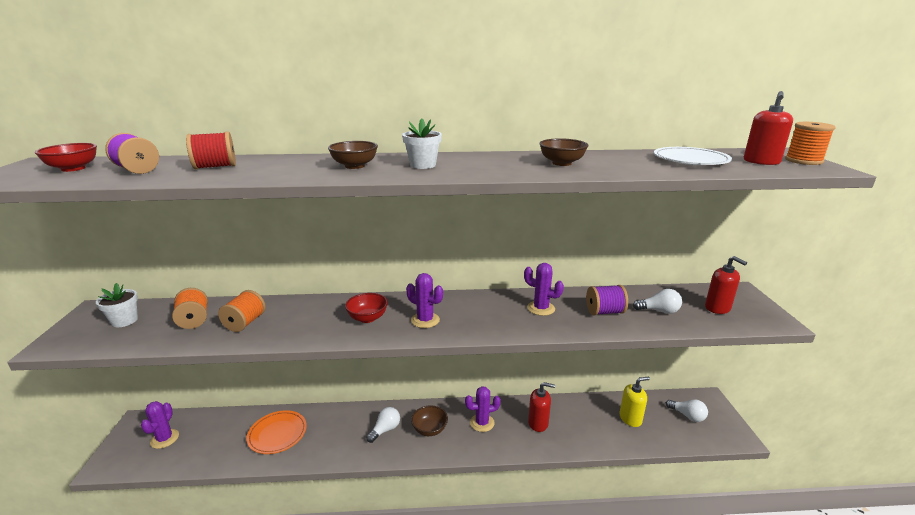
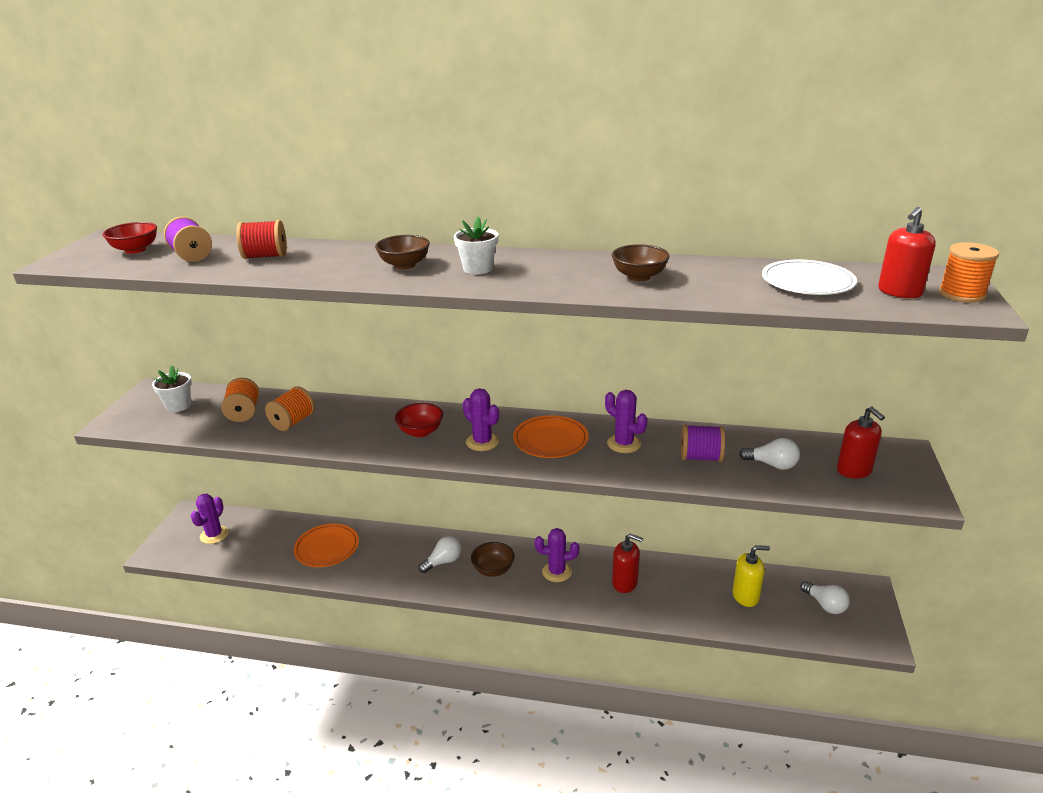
camera: 15 degrees right, 5 degrees up
(481, 312) = (550, 440): none -> orange plate

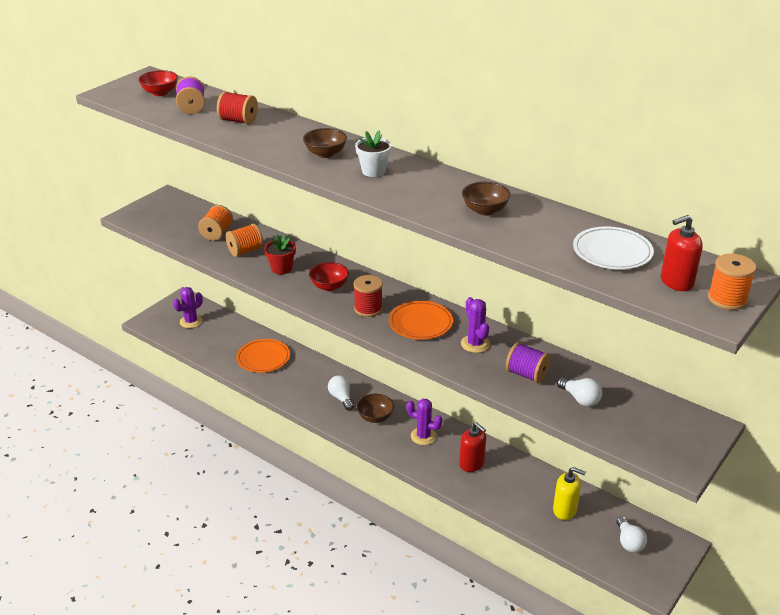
camera: 25 degrees right, 5 degrees up
(178, 405) = (177, 214): white flower pot -> none
(350, 428) = (281, 268): none -> red flower pot
(443, 562) = (341, 398): white light bulb -> white light bulb turned 105 degrees counterclockwise
(482, 442) = (368, 308): purple cactus -> red spool
(854, 470) = (646, 426): red soap dispenser -> none

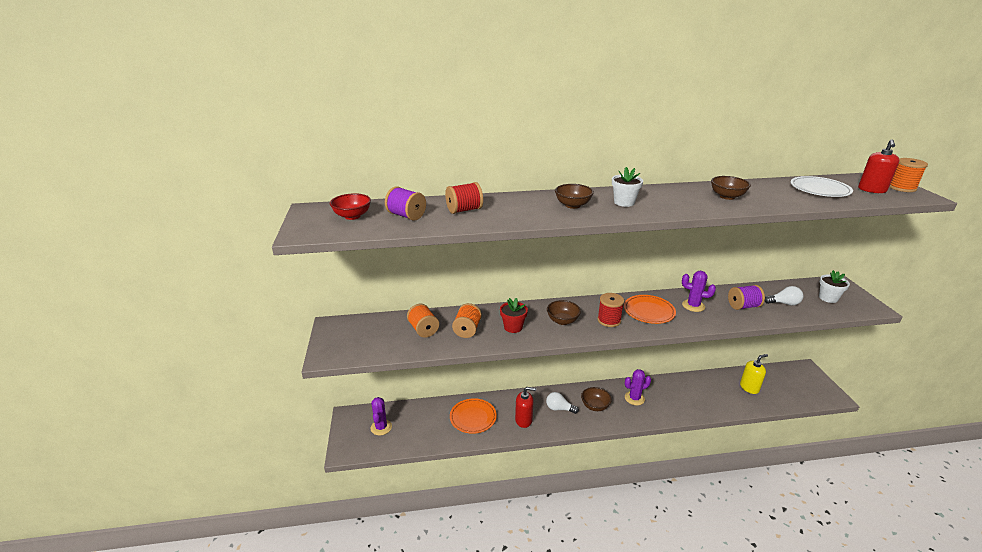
camera: 45 degrees left, 5 degrees down
(329, 286) = (562, 321): red bowl -> brown bowl
(471, 464) = (679, 396): red soap dispenser -> red soap dispenser (524, 420)
(629, 542) = (792, 383): white light bulb -> none
(650, 427) = (828, 298): none -> white flower pot

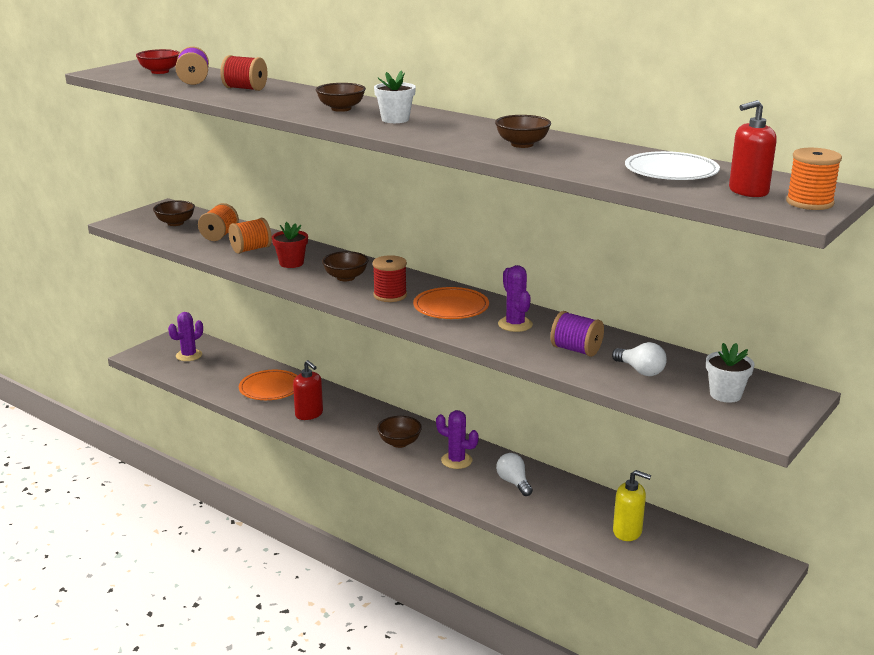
camera: 45 degrees right, 5 degrees down
(370, 335) = (175, 223): none -> brown bowl
(559, 409) = (360, 425): white light bulb -> white light bulb (514, 483)

